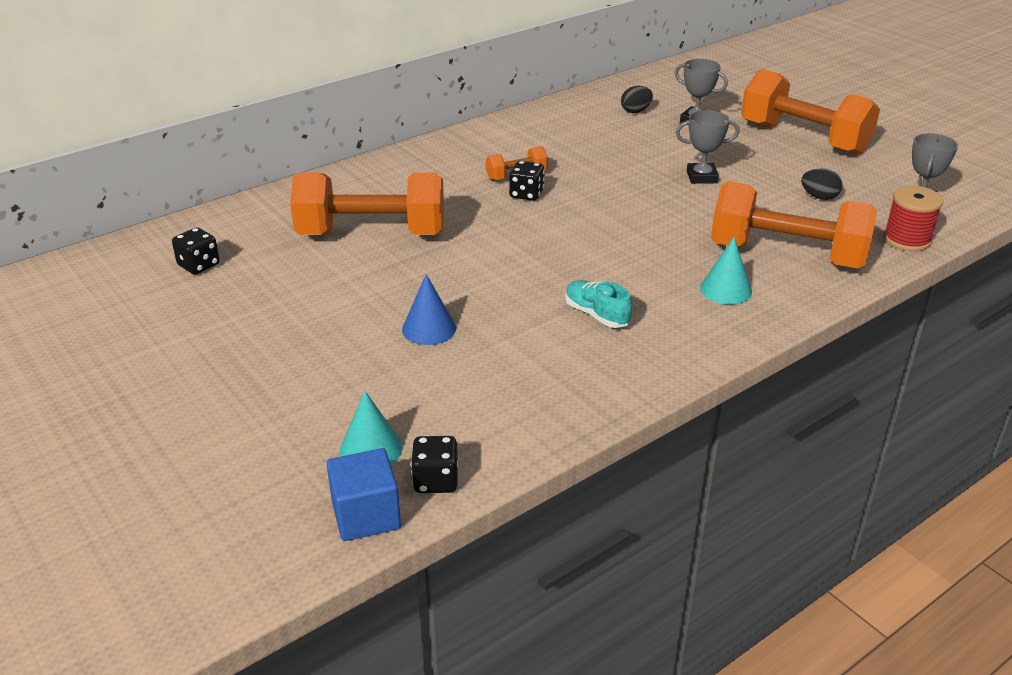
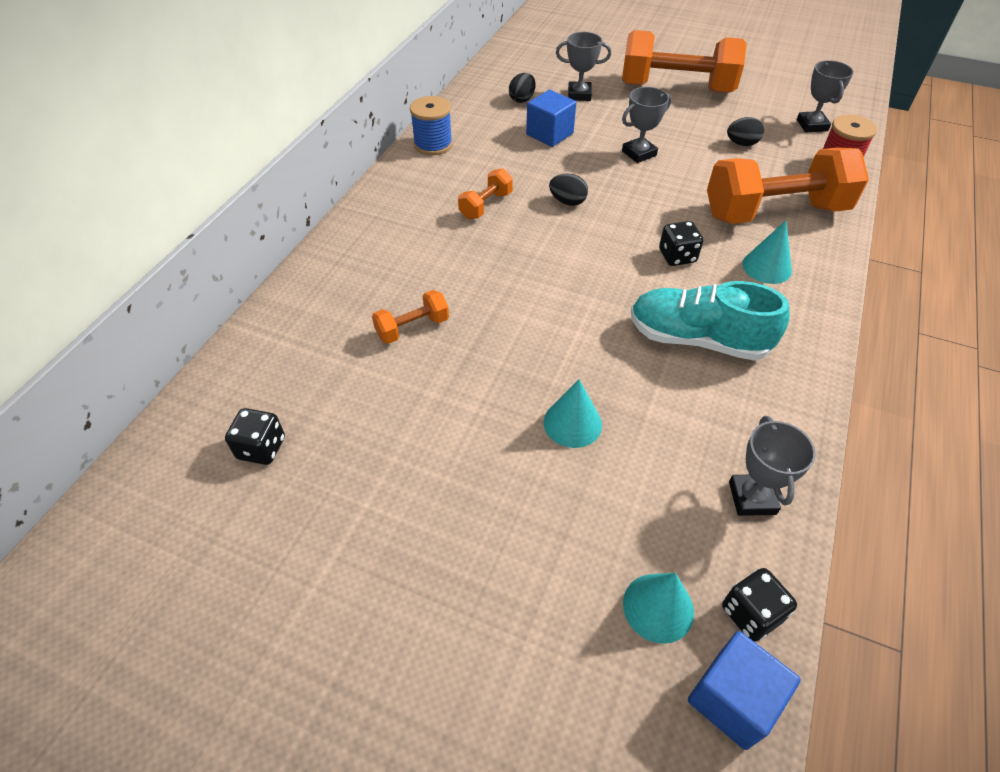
camera: 30 degrees left, 15 degrees up
(371, 234) = (412, 328): orange dumbbell -> orange dumbbell, size x0.45
(429, 328) = (572, 423): blue cone -> turquoise cone
(518, 123) = (433, 144): none -> blue spool
(519, 422) = (752, 498): none -> grey trophy
(526, 194) = (514, 224): black dice -> black dice (677, 256)
(591, 192) = (567, 202): none -> black egg
(596, 315) = (697, 339): turquoise shoe -> turquoise shoe, size x1.75
(631, 142) = (549, 134): none -> blue cube

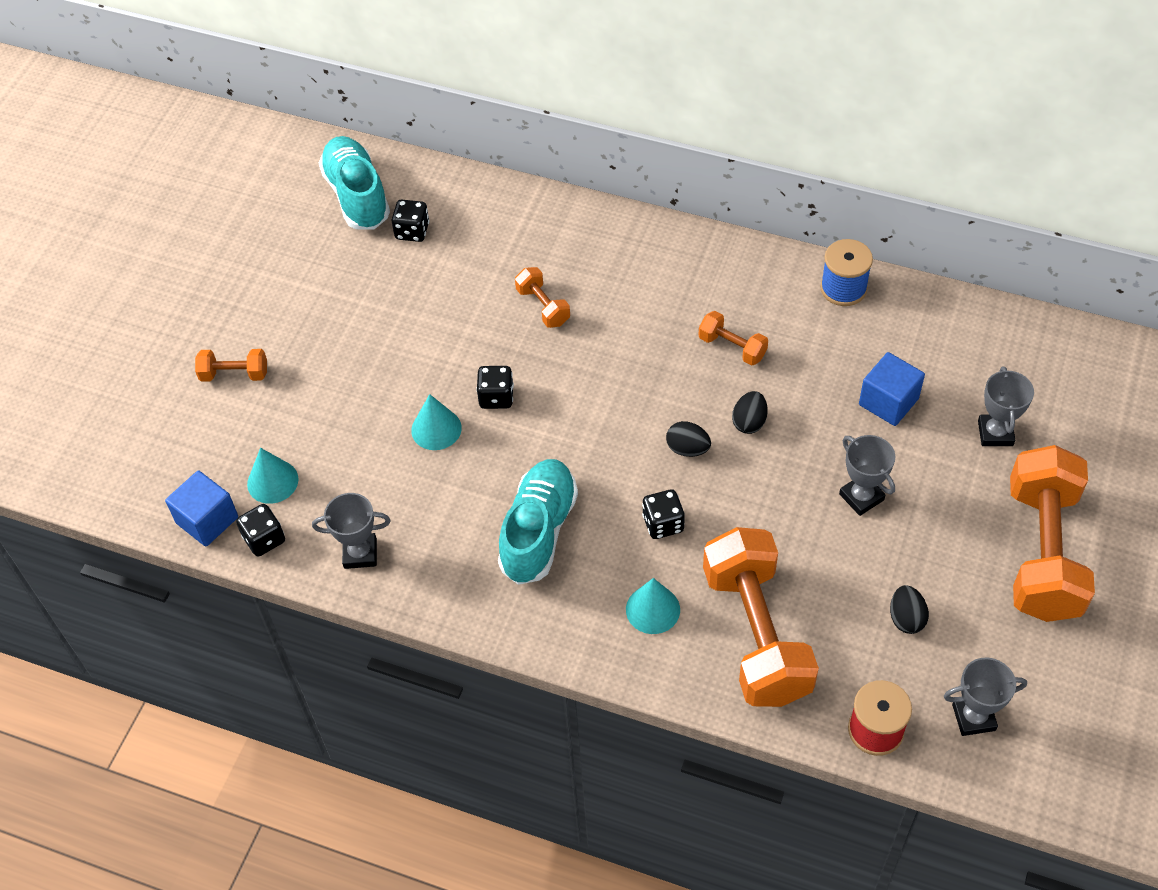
camera: 90 degrees right, 5 degrees up
(171, 514) = (357, 196): none -> turquoise shoe
(469, 676) = (234, 374): none -> orange dumbbell
(522, 99) = (968, 369): black egg -> black egg (687, 449)
(530, 369) = (496, 397): none -> black dice

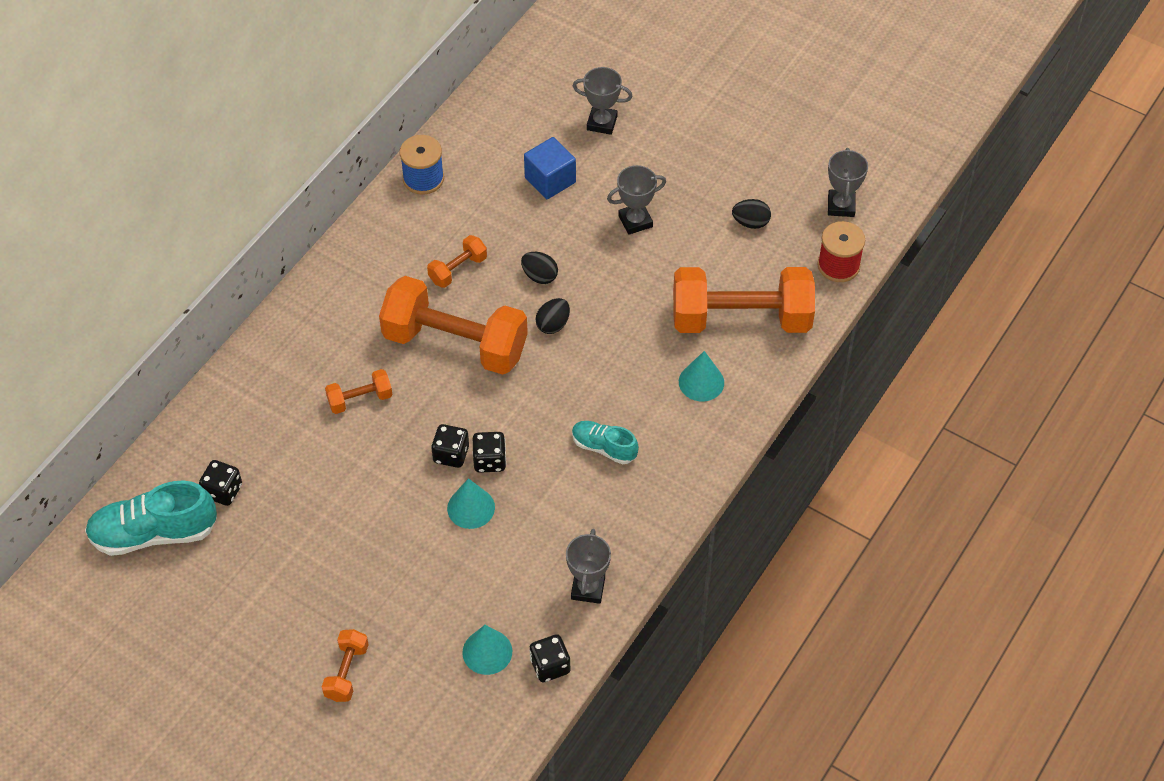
camera: 80 degrees left, 0 degrees up
(207, 520) = (514, 713): blue cube -> none
(539, 531) = (604, 447): turquoise shoe -> turquoise shoe, size x0.57
(663, 523) = (622, 358): black dice -> black dice (489, 460)
(1042, 552) = (715, 127): orange dumbbell -> orange dumbbell (455, 343)

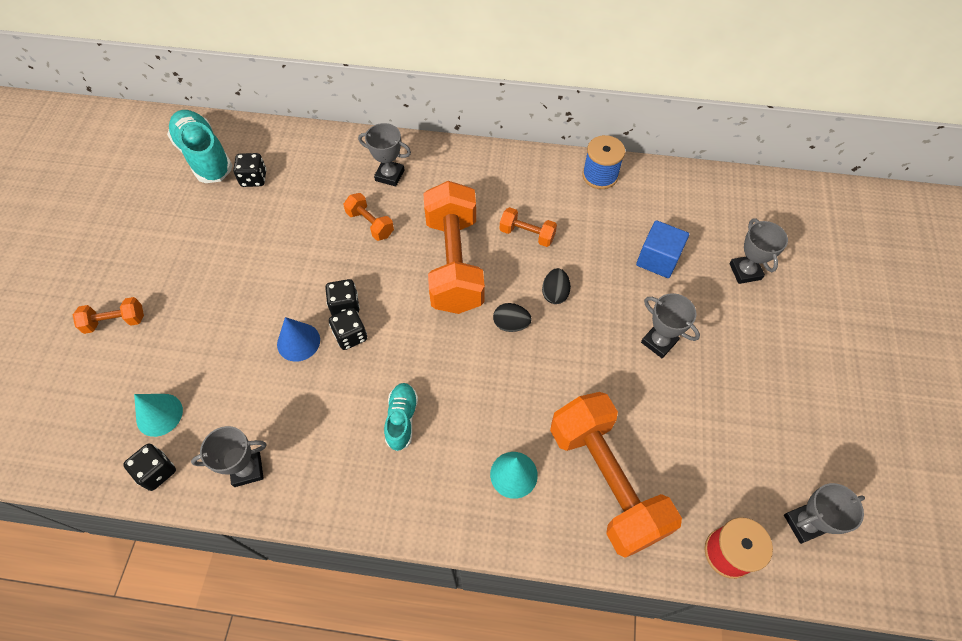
camera: 65 degrees right, 5 degrees up
(303, 360) = (389, 175): none -> grey trophy
(471, 508) = (298, 342): turquoise cone -> blue cone
(750, 222) = (723, 442): black egg -> none

